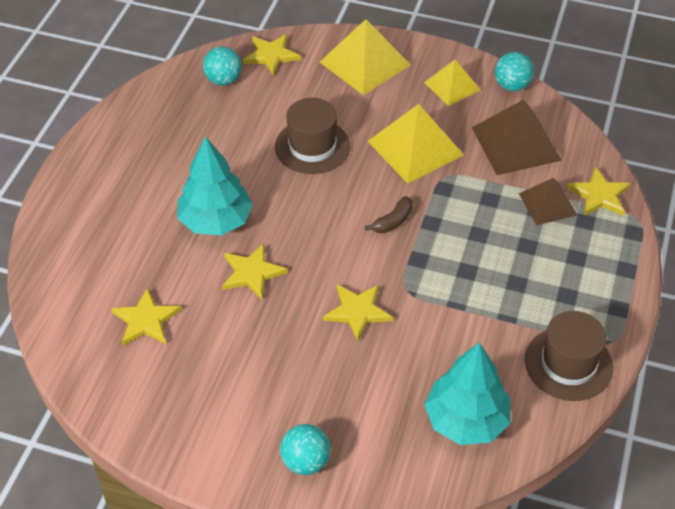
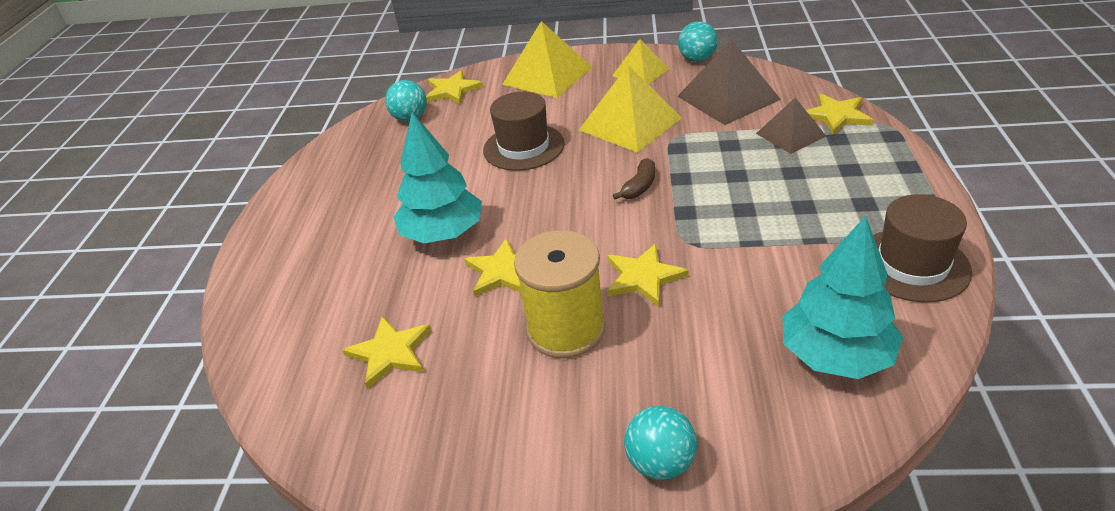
camera: 10 degrees left, 10 degrees down
(281, 339) = (566, 329): none -> yellow spool

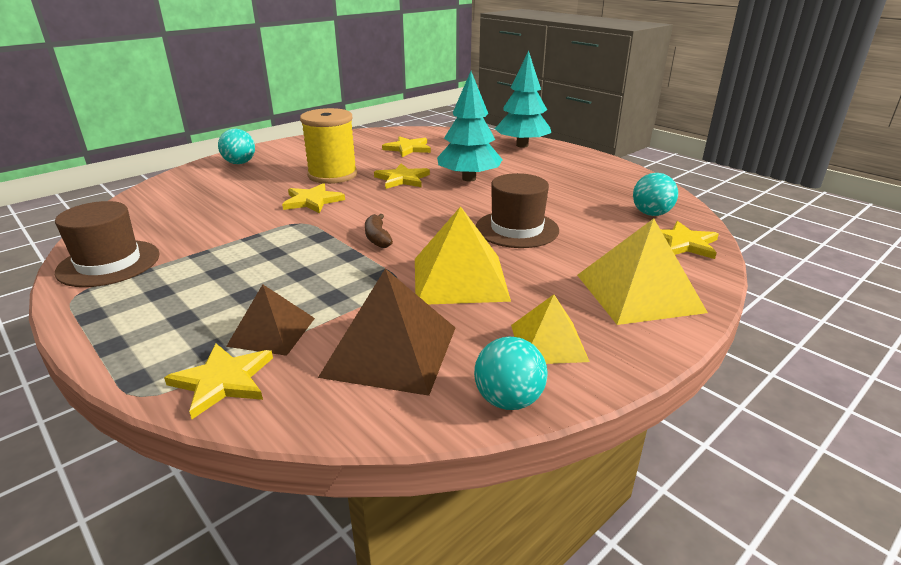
camera: 130 degrees right, 10 degrees down
(835, 355) = (162, 209): turquoise tree -> turquoise tree (522, 145)

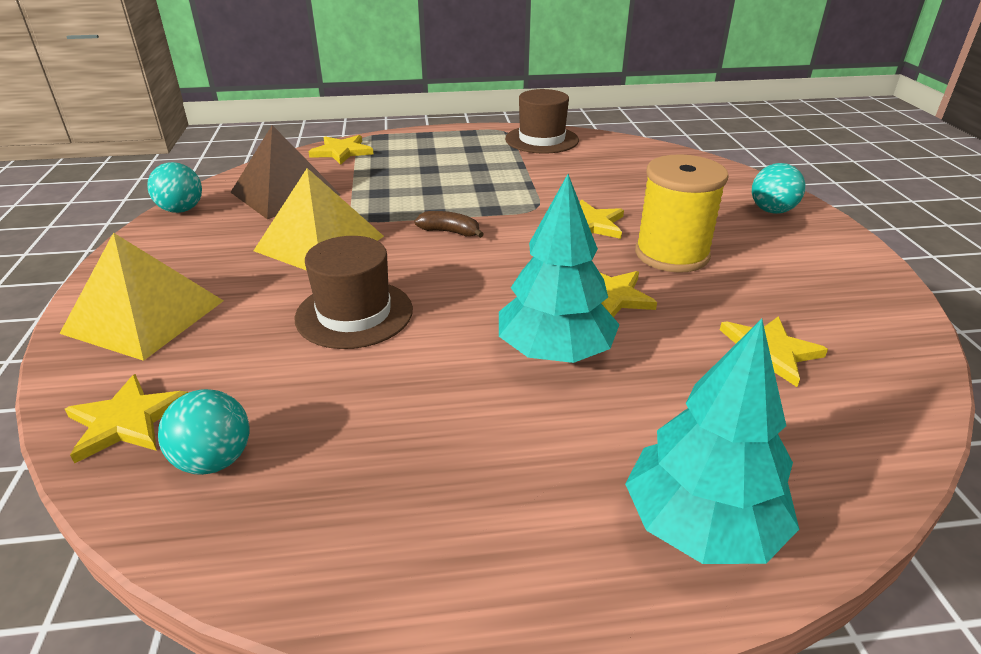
camera: 125 degrees right, 5 degrees up
(272, 332) = (368, 168): brown pyramid -> none
(548, 342) = (189, 243): yellow pyramid -> none

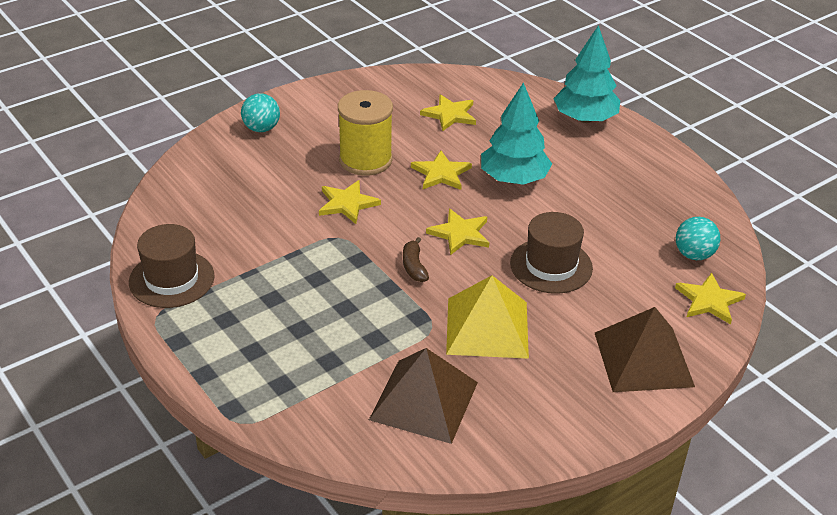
camera: 120 degrees left, 5 degrees up
(144, 316) = (643, 359): yellow pyramid -> brown pyramid
(181, 210) = (509, 453): turquoise ball -> none
(342, 152) = (298, 416): yellow star -> yellow star (460, 233)

